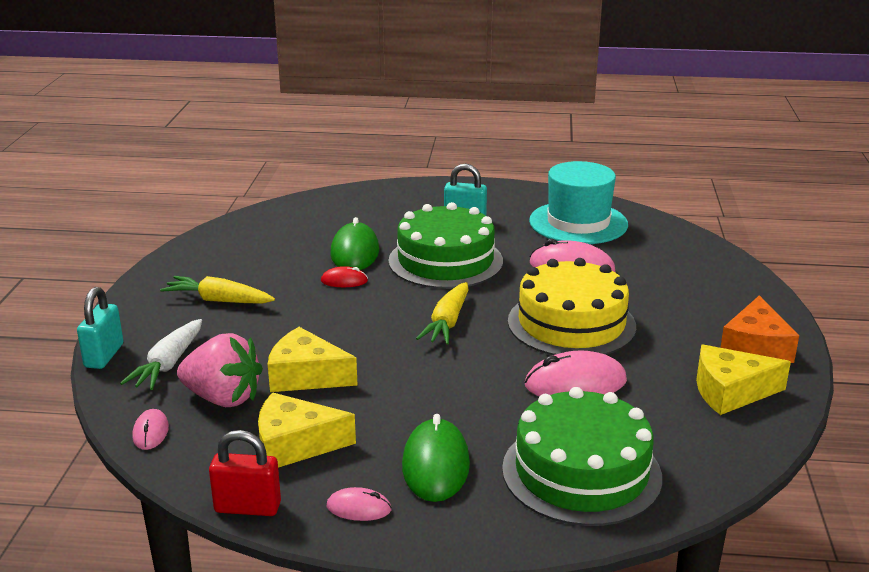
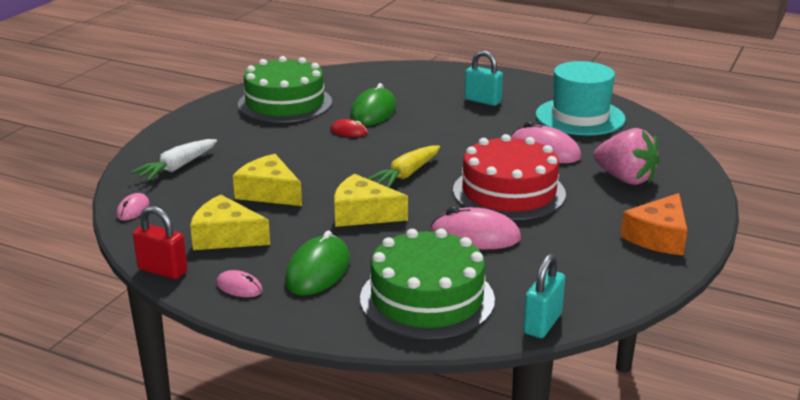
camera: 20 degrees right, 0 degrees up
(104, 356) = (137, 154): turquoise padlock -> turquoise padlock (542, 323)
(219, 300) = (244, 130): yellow carrot -> none
(223, 398) = (198, 197): pink strawberry -> pink strawberry (625, 179)
(445, 261) = (441, 129): green cake -> green cake (285, 103)
(571, 323) = (509, 192): yellow cake -> red cake
(730, 392) = (604, 266): yellow cheese -> yellow cheese (363, 214)

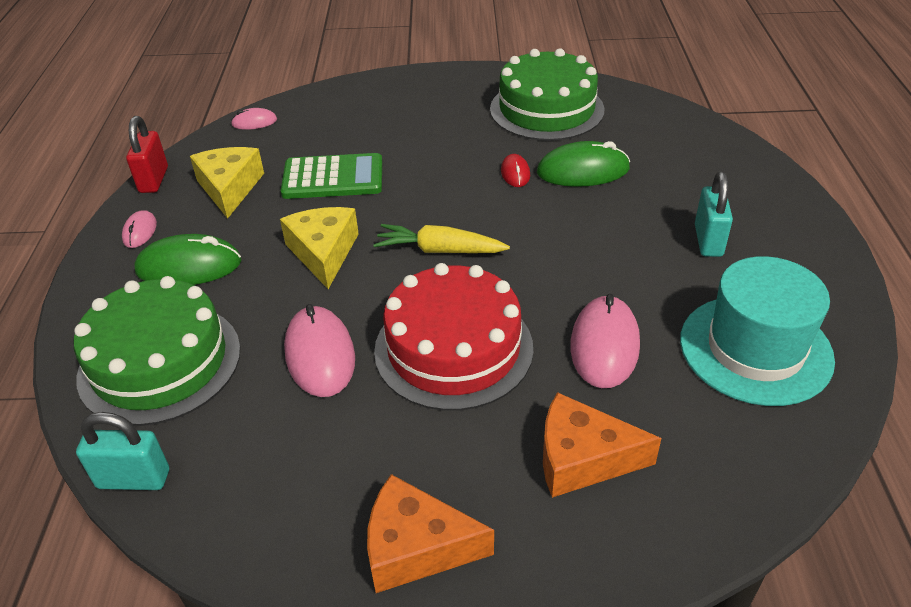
camera: 65 degrees right, 15 degrees up
(177, 167) = (349, 110): white carrot -> none
(269, 192) = (333, 178): yellow cheese -> green calculator
(625, 179) = (582, 458): pink strawberry -> orange cheese

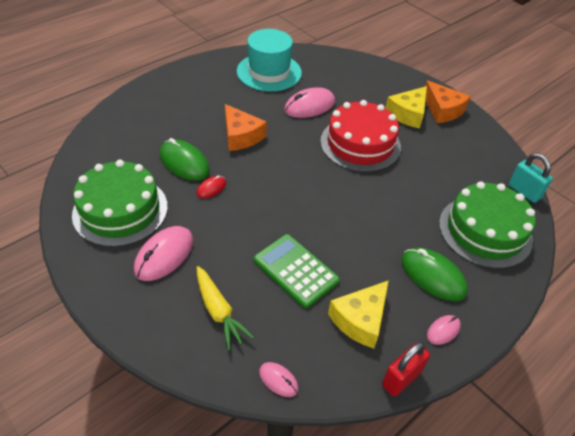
camera: 135 degrees left, 5 degrees up
(320, 355) = (413, 181): pink mouse -> pink mouse (164, 255)
(323, 253) = (358, 225): yellow cheese -> yellow cheese (408, 114)
(440, 250) = (307, 182): yellow carrot -> yellow carrot (218, 311)
(582, 458) = (367, 91): orange cheese -> orange cheese (241, 136)
(708, 241) = (209, 101): turquoise padlock -> none

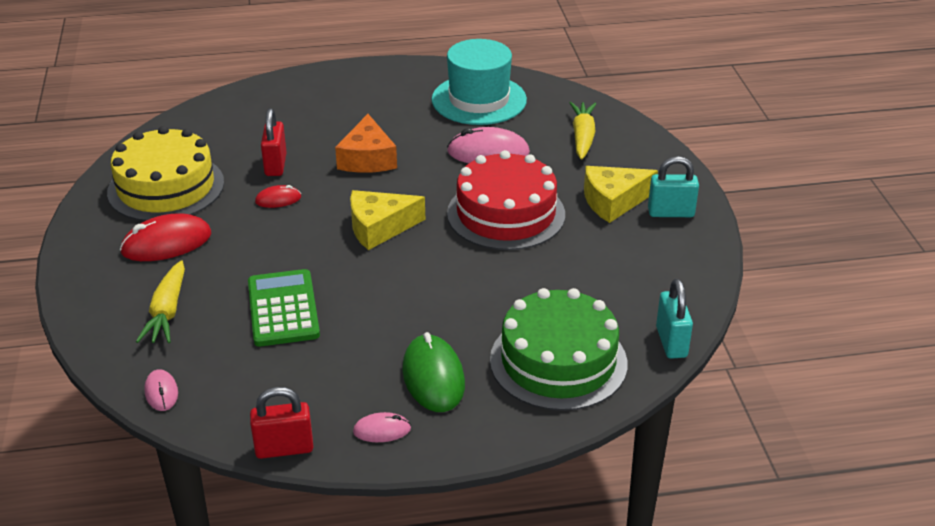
camera: 35 degrees right, 10 degrees down
(120, 210) = (166, 187): green cake -> yellow cake
(164, 255) = (166, 243): pink mouse -> red mouse
(184, 163) = (275, 165): green mouse -> red padlock
(351, 78) = (583, 137): none -> yellow carrot
(360, 320) = (301, 380): yellow cheese -> yellow cheese (379, 227)
(442, 110) = (670, 213): orange cheese -> turquoise padlock

